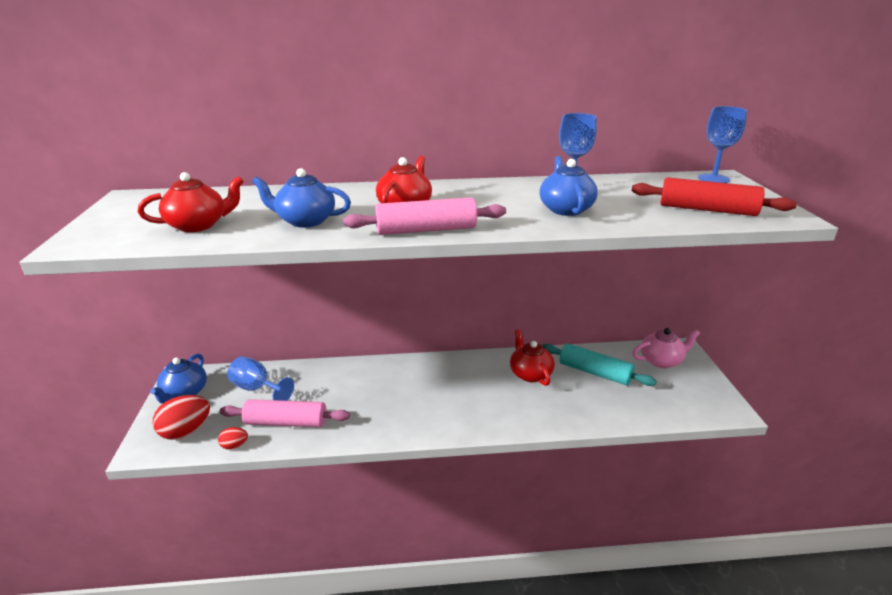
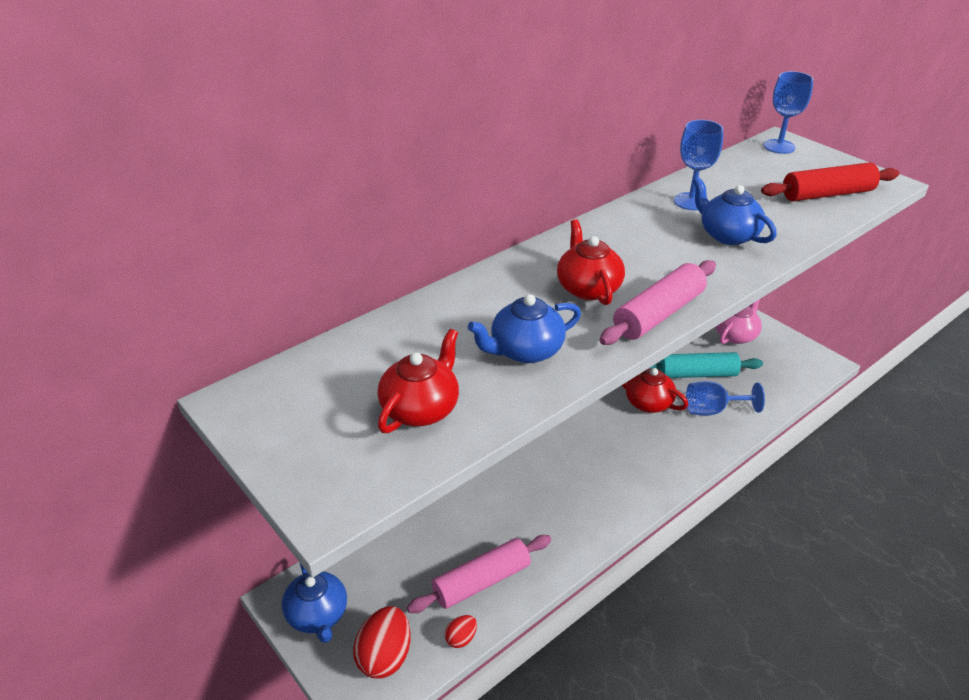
camera: 35 degrees left, 10 degrees up
(257, 389) = (398, 562): blue goblet -> blue goblet (712, 410)

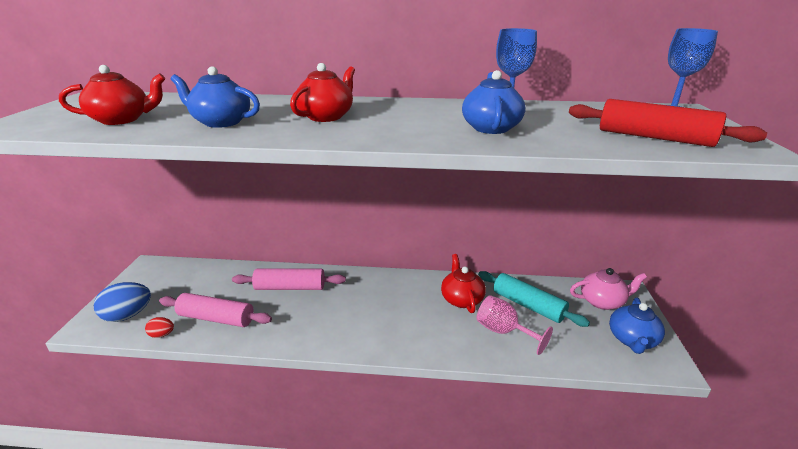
camera: 45 degrees right, 10 degrees down
(318, 615) = (143, 280): blue teapot -> blue teapot (632, 340)
(385, 656) = (128, 315): red egg -> blue egg
(658, 314) = (330, 137): pink rolling pin -> pink rolling pin (290, 287)
(712, 410) = (503, 331): blue goblet -> pink goblet

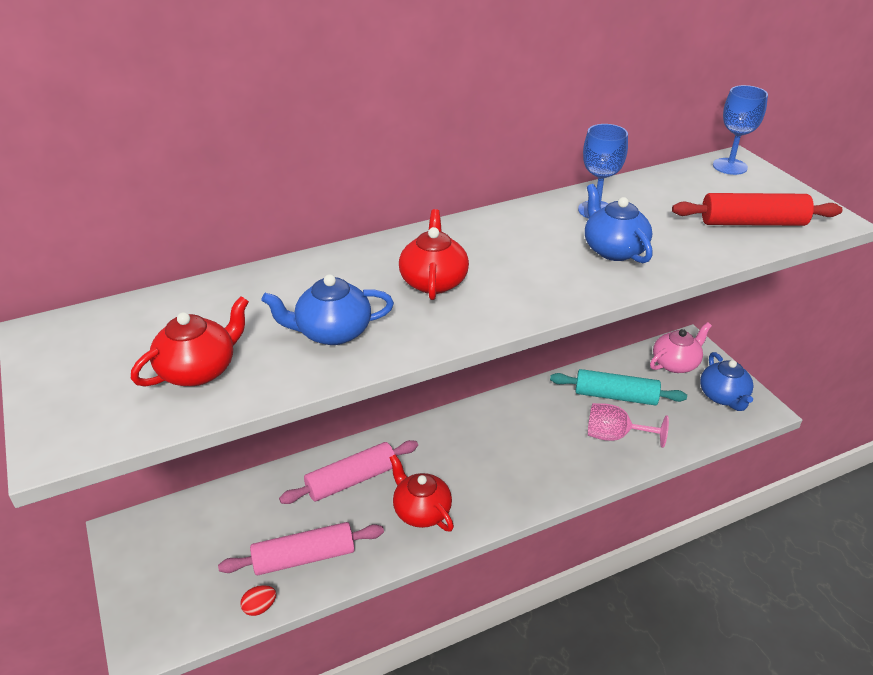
camera: 30 degrees left, 10 degrees up
(128, 315) = (183, 607): blue egg -> none
(461, 299) = (549, 415): red teapot -> red teapot (421, 511)

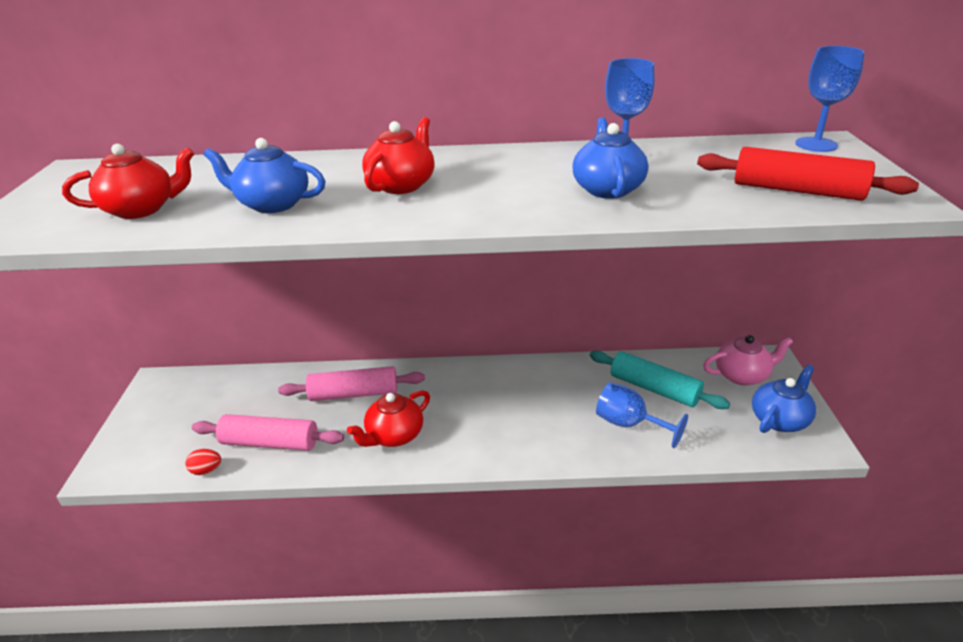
camera: 25 degrees right, 5 degrees down
(421, 511) = (394, 436): red teapot -> red teapot turned 120 degrees counterclockwise
(614, 436) = (629, 424): pink goblet -> blue goblet
(723, 396) = (780, 419): blue teapot -> blue teapot turned 150 degrees counterclockwise

